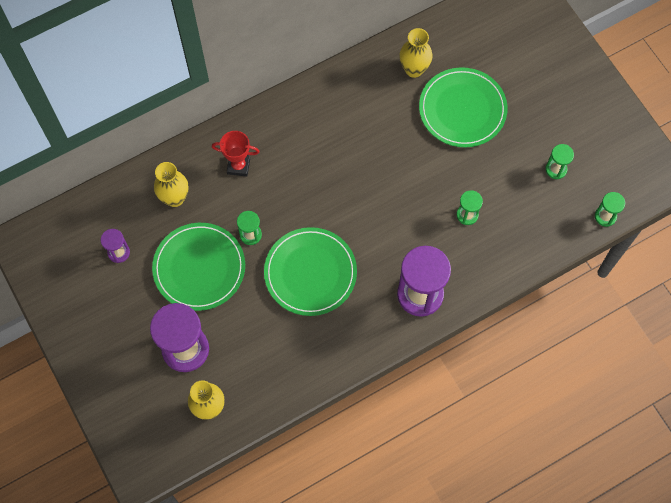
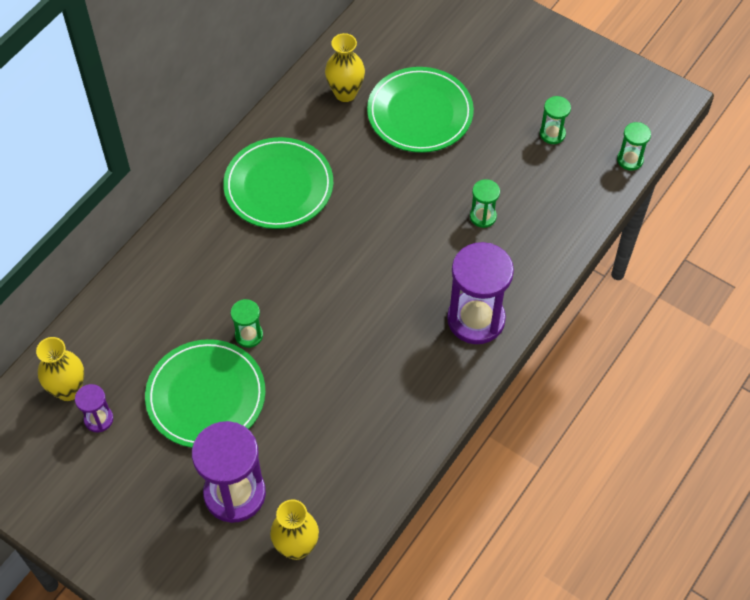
camera: 25 degrees left, 10 degrees down
(175, 198) = (138, 332): yellow vase -> yellow vase (68, 390)
(238, 166) = (197, 267): red trophy -> none
(310, 273) = (339, 348): green plate -> green plate (278, 186)

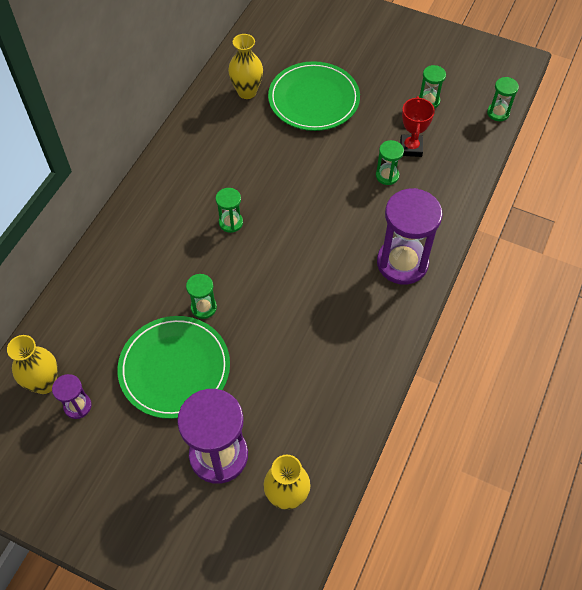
camera: 10 degrees left, 0 degrees up
(278, 186) = (205, 175): green plate -> none
(296, 245) = (231, 222): none -> green hourglass
(518, 187) = (411, 148): none -> red trophy

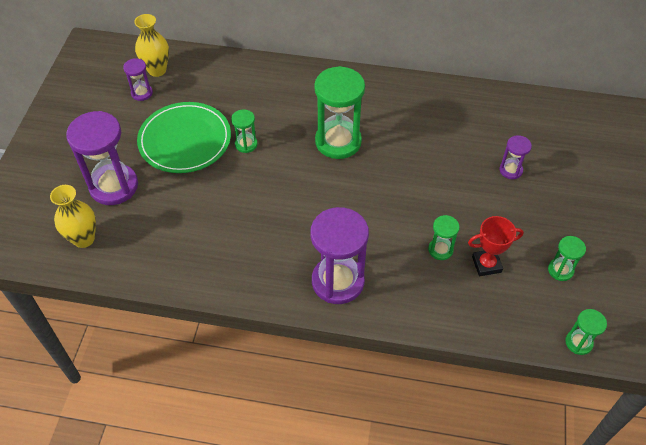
camera: 75 degrees right, 5 degrees down
(231, 222) = (338, 141): green hourglass -> green hourglass, size x2.06
(247, 92) = (493, 118): yellow vase -> none
(314, 99) = (510, 170): green plate -> purple hourglass

